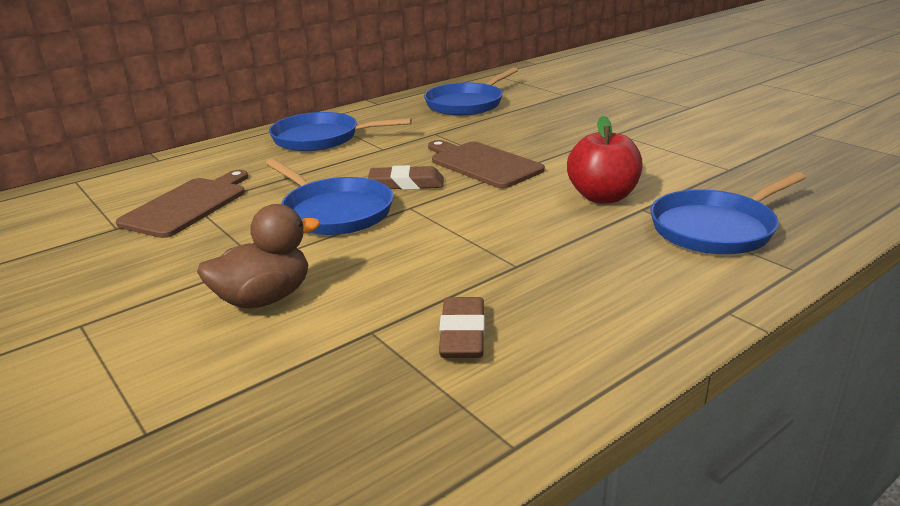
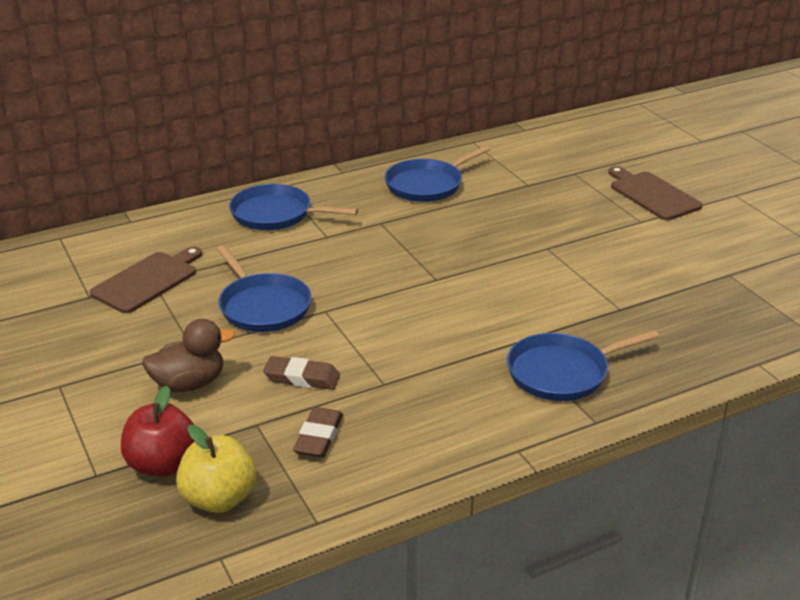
camera: 10 degrees right, 5 degrees up
(350, 437) = (219, 499): none -> yellow apple
(406, 184) = (332, 283): brown eraser -> brown eraser (302, 378)
(483, 164) = (406, 269): brown cutting board -> brown cutting board (652, 195)
(602, 197) = (489, 324): red apple -> red apple (162, 464)

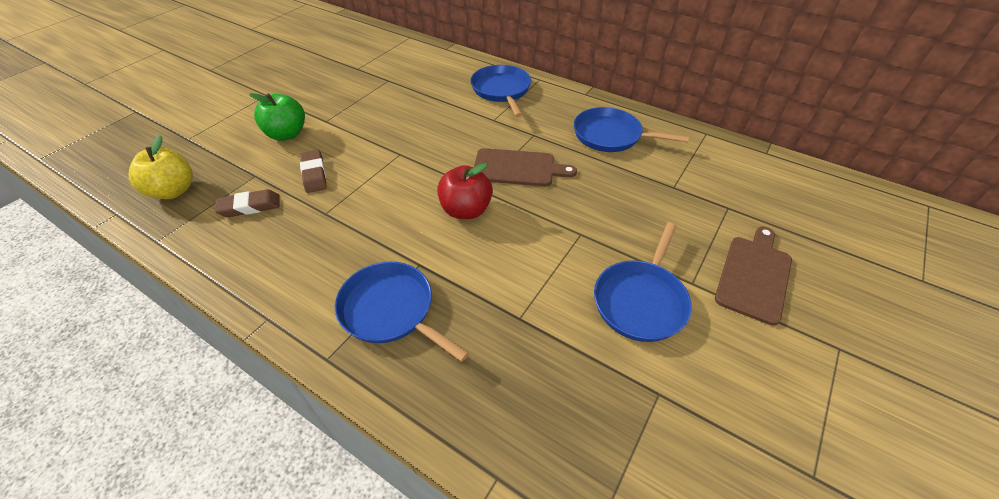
camera: 60 degrees right, 15 degrees up
(148, 281) = (387, 79): brown cutting board -> brown cutting board (517, 168)
(162, 464) = (202, 157): red apple -> red apple (466, 210)
(189, 384) = (287, 134): brown duck -> green apple
(263, 306) = (387, 128): blue pan -> blue pan (641, 300)

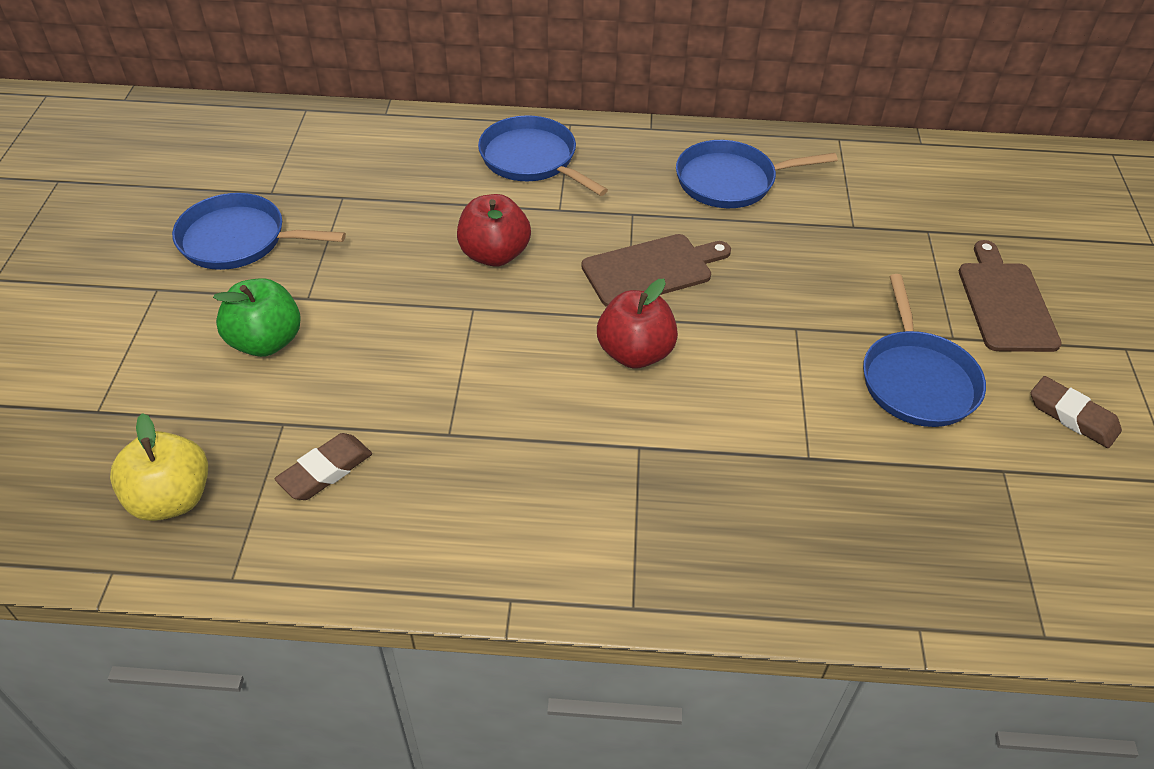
camera: 30 degrees left, 0 degrees up
(314, 174) = (375, 385): brown eraser -> brown eraser (1072, 416)
(390, 310) = (655, 517): blue pan -> blue pan (238, 240)
(437, 131) = (494, 254): none -> red apple

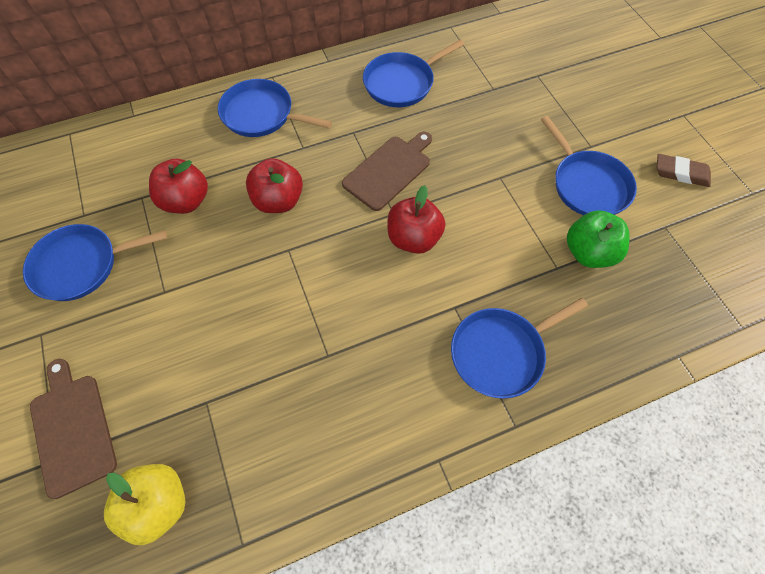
camera: 25 degrees left, 15 degrees up
(266, 341) = (154, 341): green apple -> green apple (588, 252)
(325, 471) = (259, 425): brown eraser -> none
(389, 218) = (186, 201): none -> red apple
(667, 520) = (500, 353): none -> blue pan
(1005, 303) = (606, 110): brown cutting board -> brown cutting board (72, 429)

